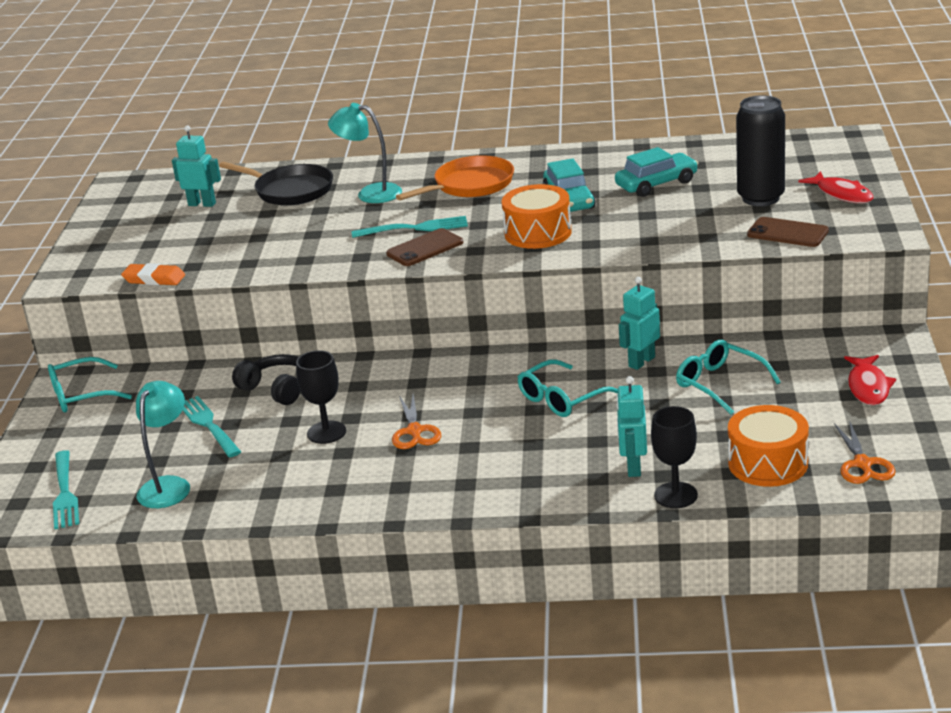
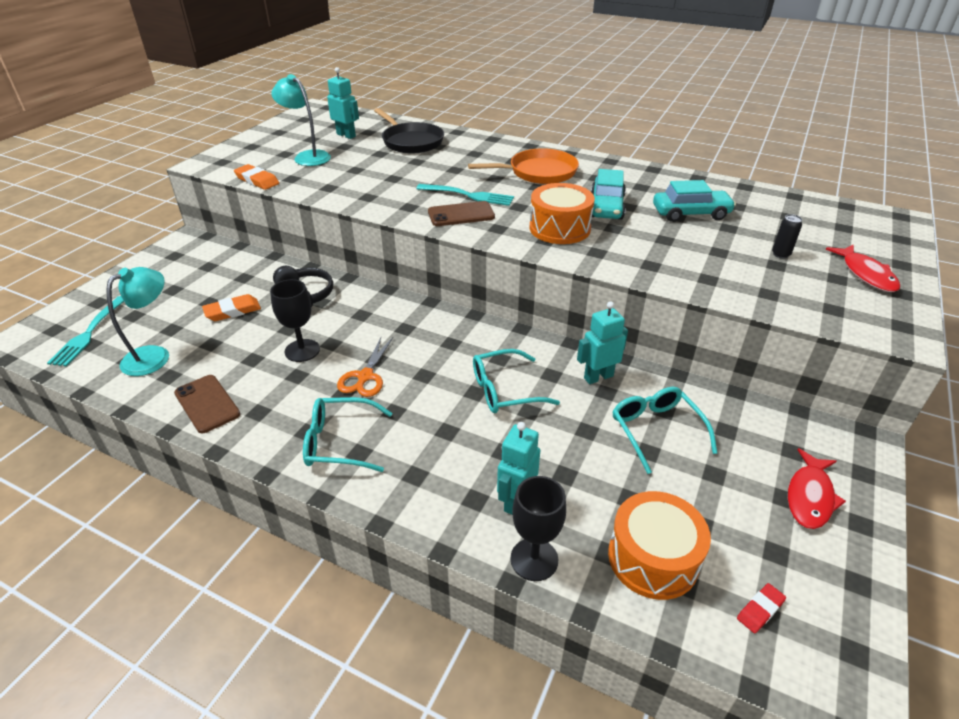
camera: 20 degrees right, 10 degrees up
(81, 395) = (184, 254): turquoise glasses -> turquoise glasses (339, 442)
(209, 425) = (232, 311): turquoise fork -> orange eraser
(370, 193) = (462, 159): turquoise lamp -> turquoise lamp (307, 156)
(760, 198) = (780, 254): black can -> black can, size x0.41
(787, 233) = (790, 299): brown phone -> brown phone (207, 404)
(863, 464) = (760, 610): orange scissors -> red eraser

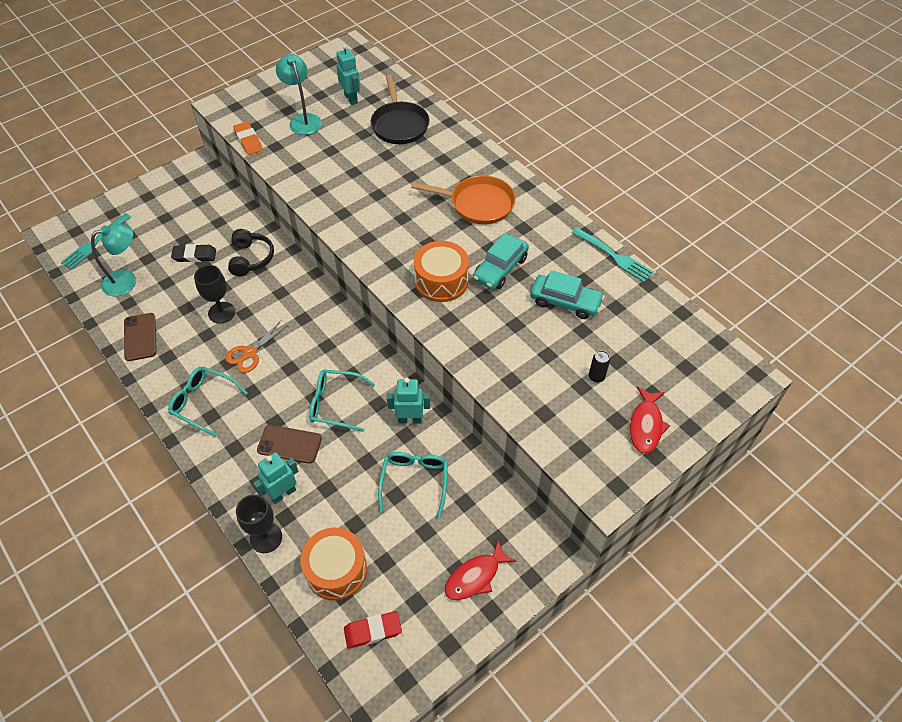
camera: 25 degrees right, 15 degrees up
(232, 311) = (194, 255): orange eraser -> black eraser
(461, 214) = (376, 237): brown phone -> brown phone (289, 444)
(468, 195) = (398, 214): turquoise fork -> turquoise fork (613, 256)
(760, 610) = (373, 631): red eraser -> red eraser, size x1.56

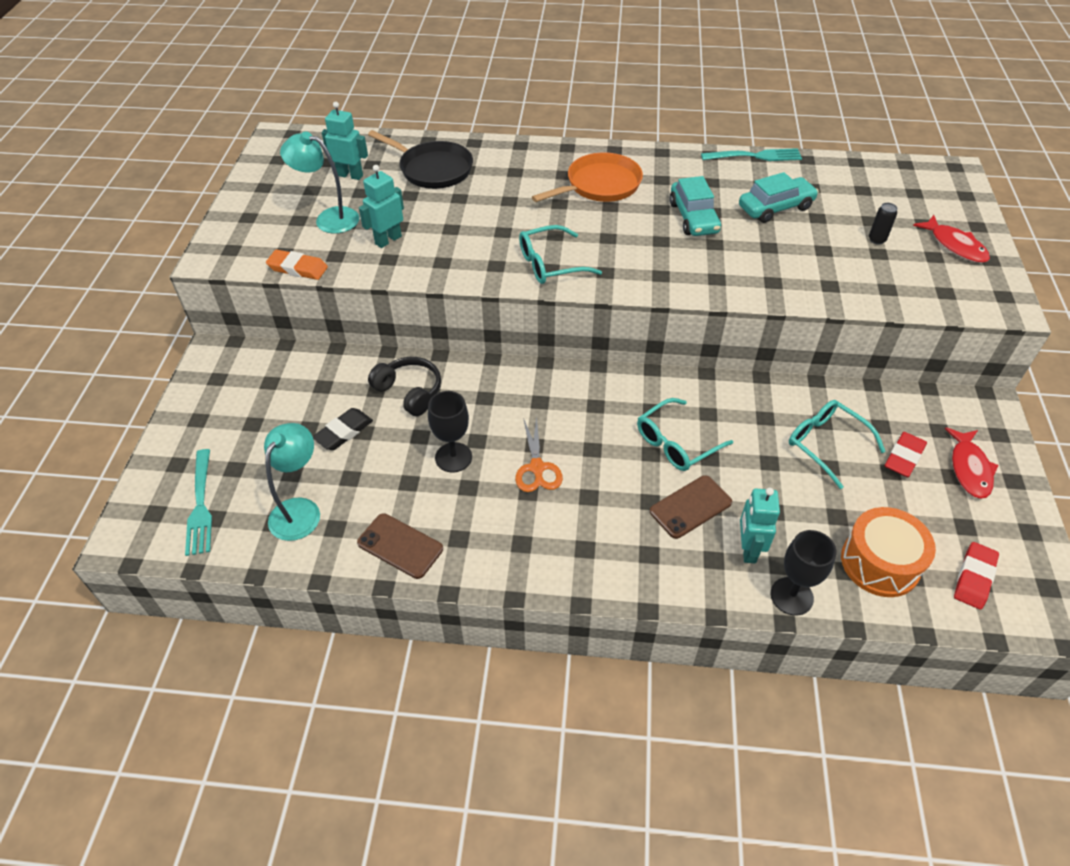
camera: 45 degrees left, 5 degrees down
(203, 402) = (559, 544): turquoise glasses -> turquoise glasses (550, 264)
(410, 419) = (750, 404): turquoise robot -> turquoise robot (388, 240)
(441, 281) = (665, 257): orange drum -> none
(447, 532) = (904, 457): none -> red eraser

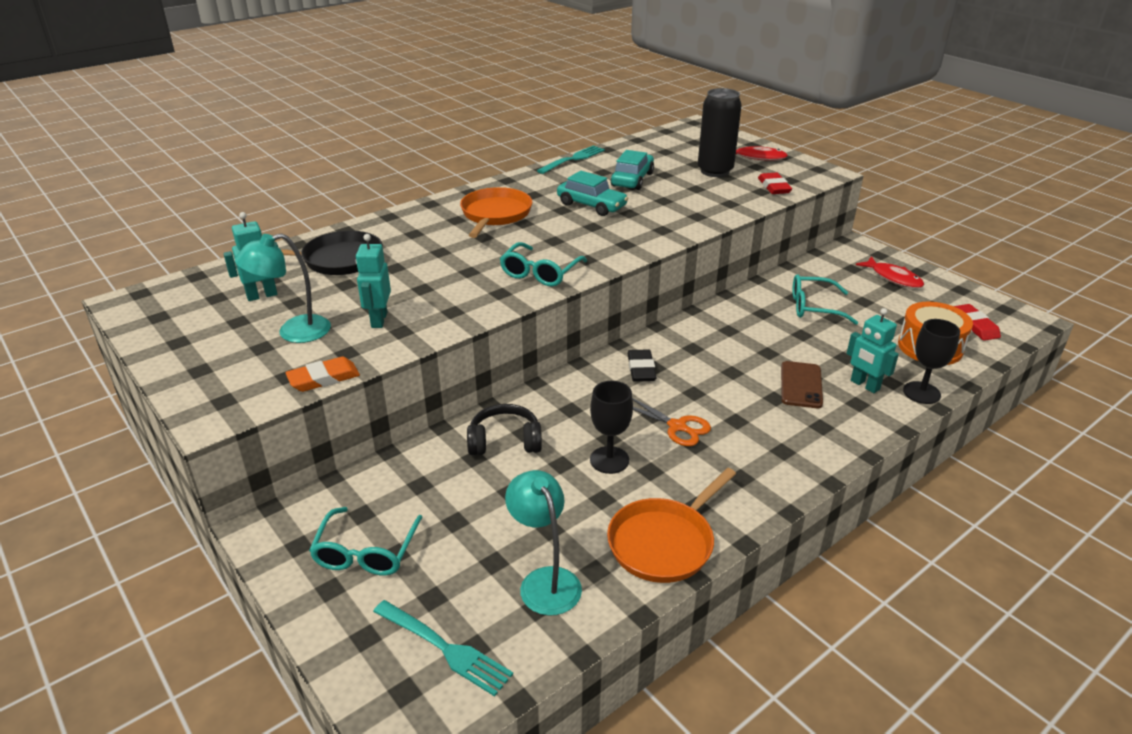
camera: 45 degrees left, 15 degrees down
(343, 432) = (493, 503): black eraser -> black eraser (641, 369)
(400, 546) = (664, 542): brown phone -> orange pan
(676, 443) = (737, 357): turquoise glasses -> turquoise glasses (366, 552)
(876, 240) = (715, 171): black can -> black can, size x2.47
(904, 457) = (858, 290): red eraser -> red eraser (774, 187)

